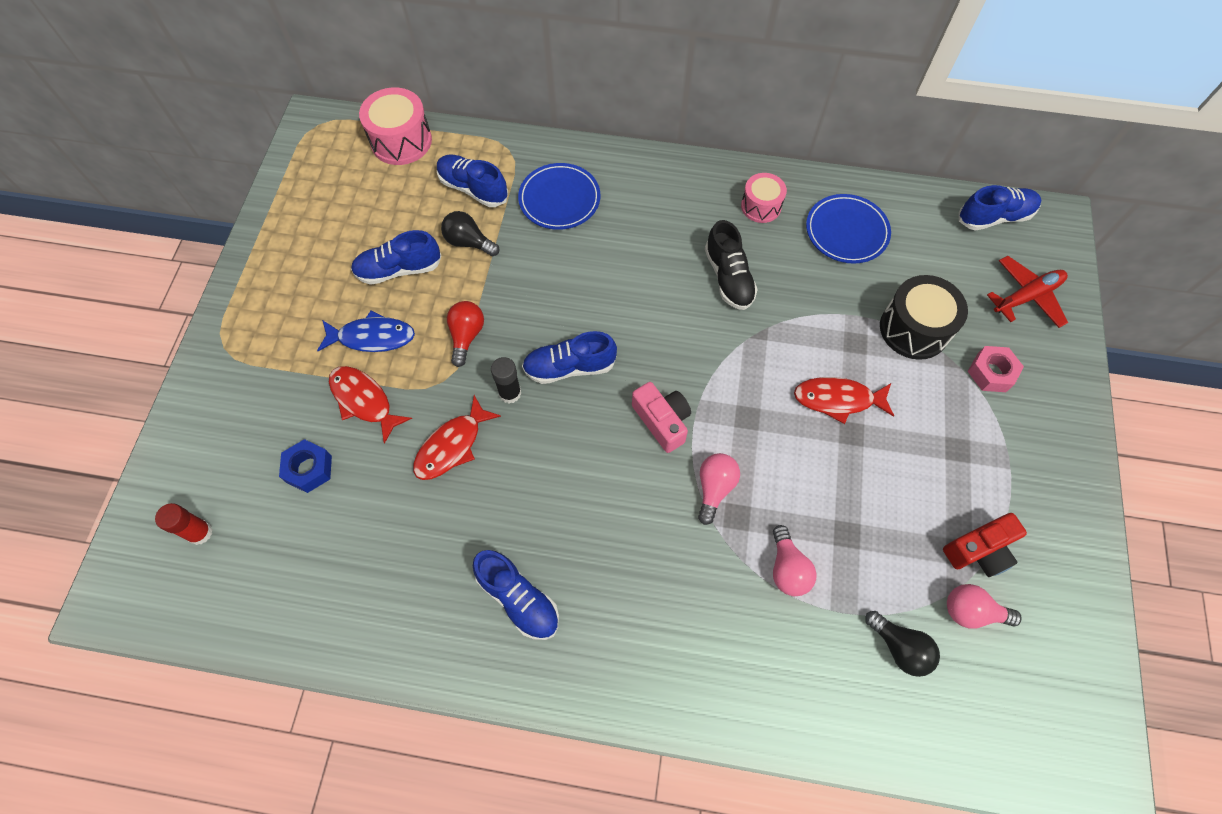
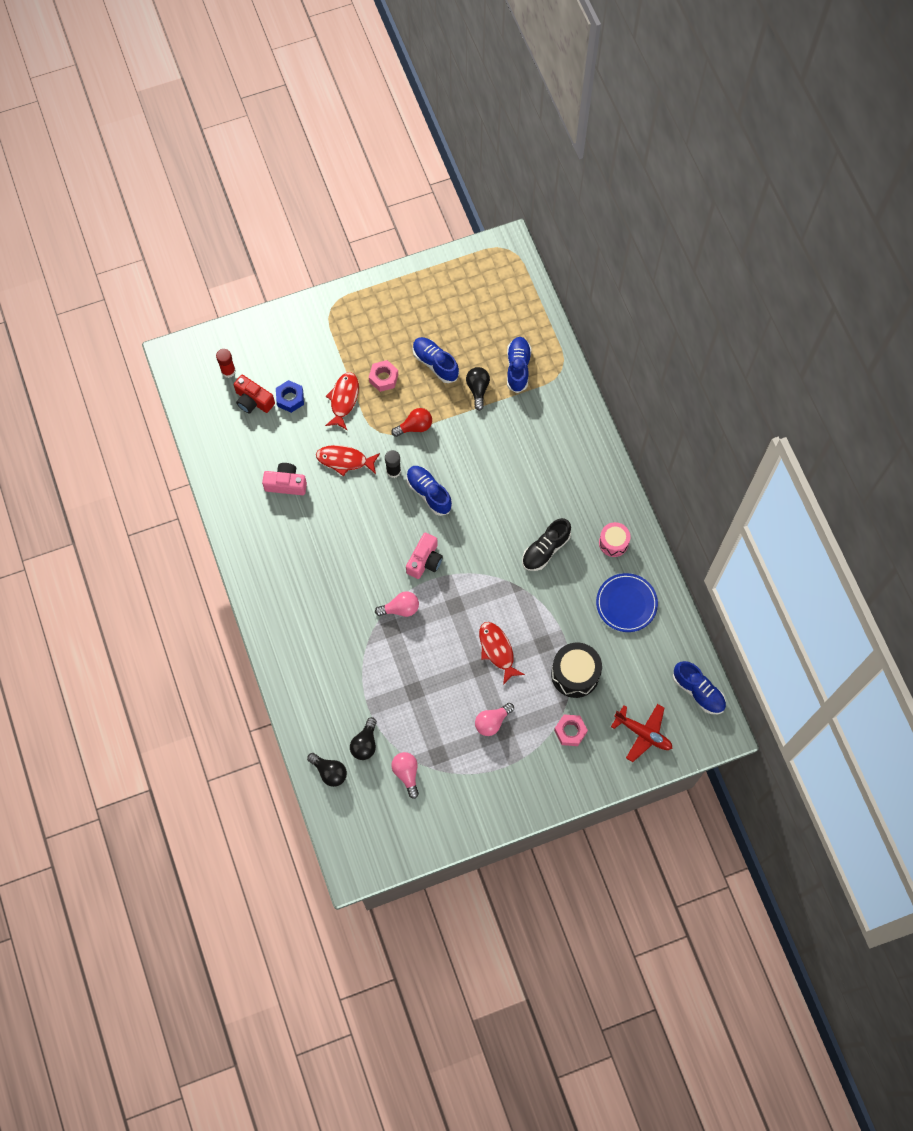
camera: 60 degrees right, 5 degrees up
(372, 337) = (383, 378): blue fish -> pink nut
(401, 141) = (527, 304): pink drum -> none
(431, 544) = (286, 484): none -> pink camera
(518, 599) = (282, 543): blue shoe -> none
(559, 199) = (542, 421): blue plate -> none
(787, 568) = (376, 668): pink light bulb -> pink light bulb (492, 722)
(924, 727) = (329, 772): none -> black light bulb
(979, 551) = (445, 765): red camera -> red camera (253, 401)

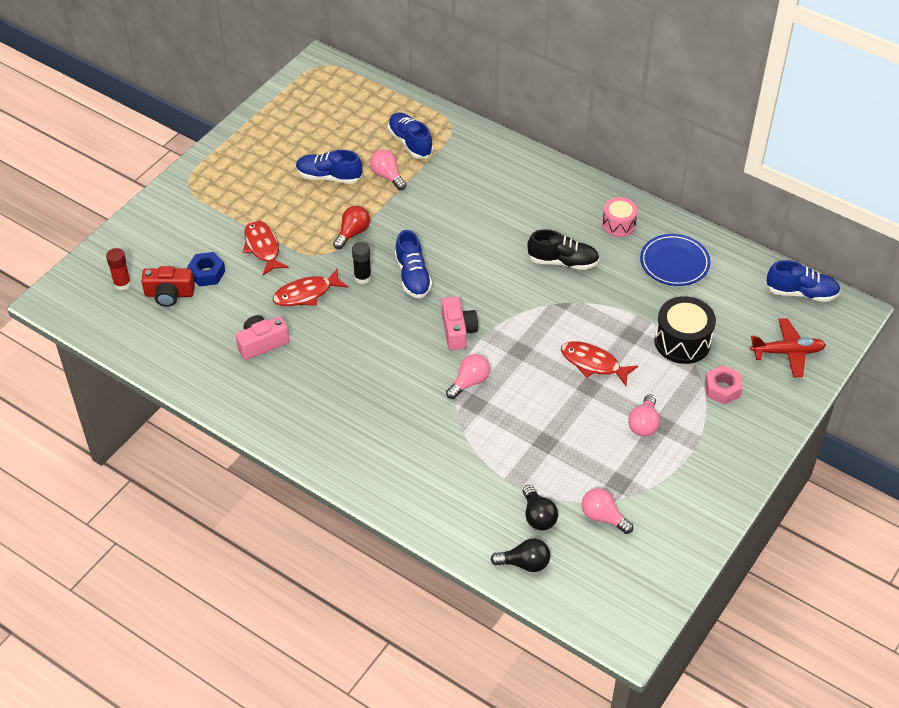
camera: 35 degrees left, 20 degrees down
(383, 378) = (288, 212): pink nut -> none
(429, 493) = (413, 276): blue shoe -> blue shoe turned 120 degrees counterclockwise
(478, 389) = (387, 176): black light bulb -> pink light bulb
(545, 549) = (563, 262): black shoe -> black shoe turned 90 degrees counterclockwise

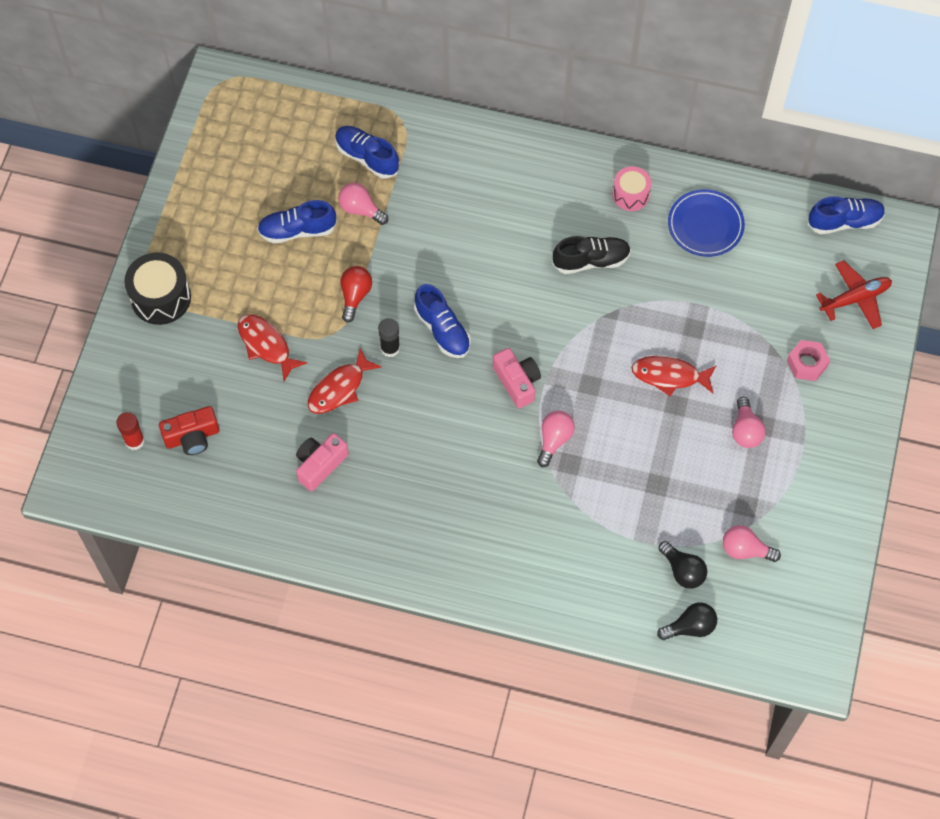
camera: 20 degrees left, 15 degrees up
(207, 273) = (221, 398): blue nut -> none
(682, 341) = (748, 320): black drum -> black drum (161, 297)

